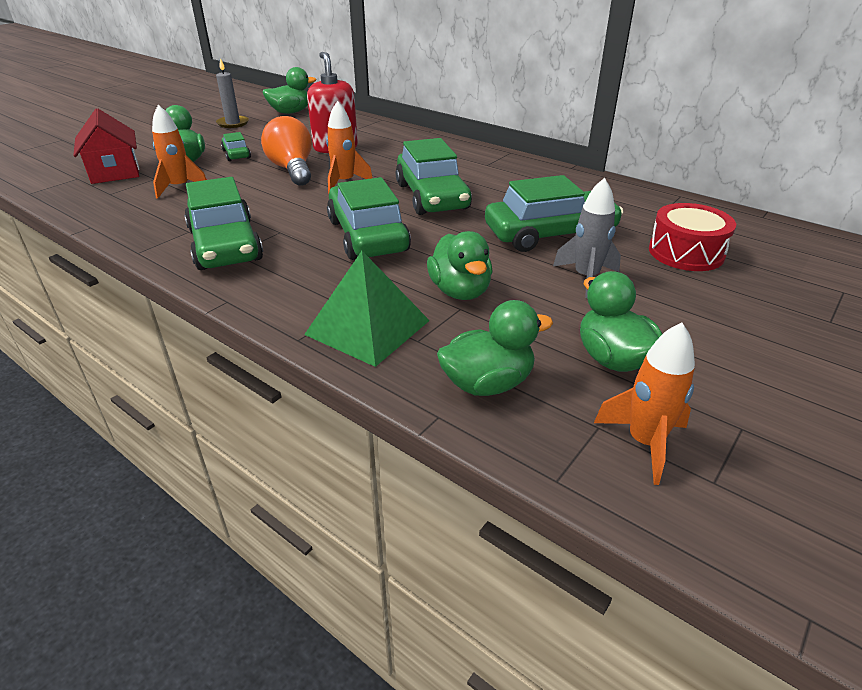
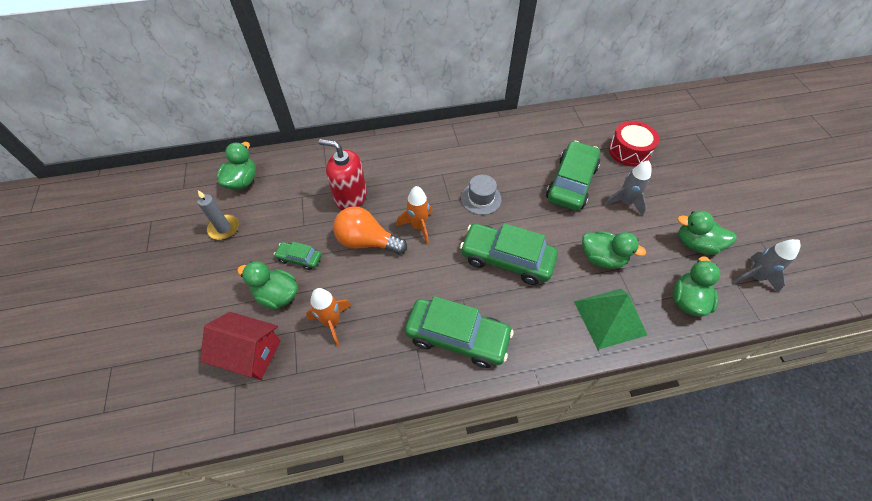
camera: 50 degrees left, 20 degrees up
(432, 196) = (481, 198): green car -> grey hat
(644, 442) = (754, 277): orange rocket -> grey rocket

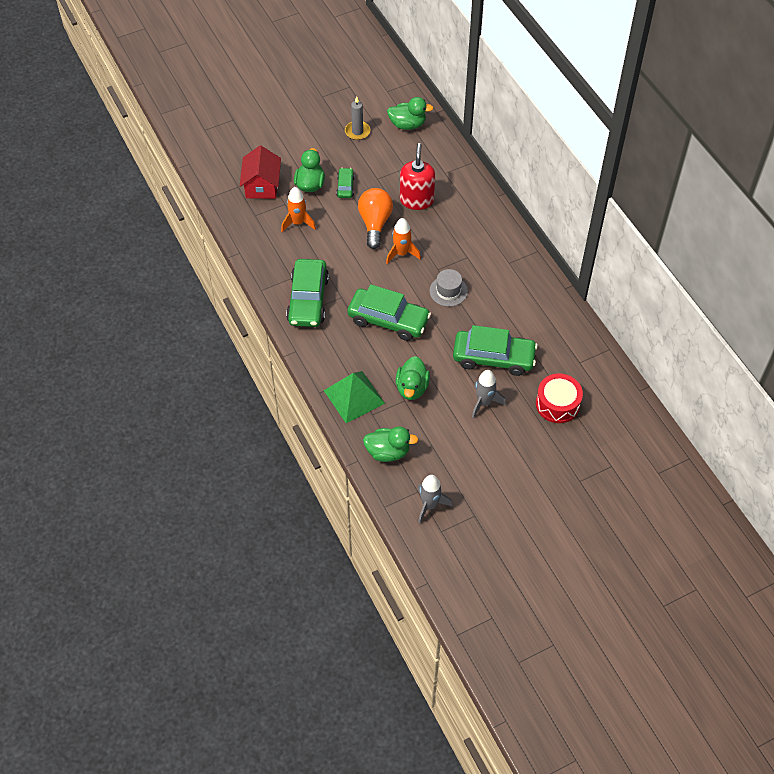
camera: 75 degrees right, 0 degrees up
(506, 259) = (388, 320): green car -> green car turned 105 degrees clockwise
(695, 244) = (452, 460): green duck -> none

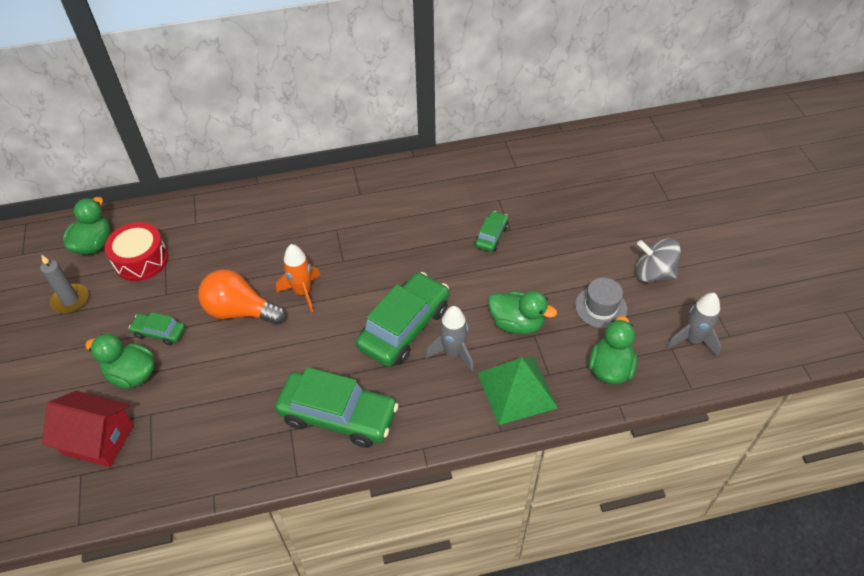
camera: 75 degrees left, 5 degrees down
(298, 223) = (194, 403): orange rocket -> none
(416, 200) = (224, 260): red soap dispenser -> none
(448, 291) = (380, 257): grey hat -> grey hat (601, 307)
(484, 402) = (553, 257): grey rocket -> grey rocket (453, 352)
(490, 474) = (653, 273): none -> grey spinning top
(493, 357) = (491, 236): green car -> green car, size x0.49
(557, 404) = (567, 195): red drum -> red drum (141, 260)

